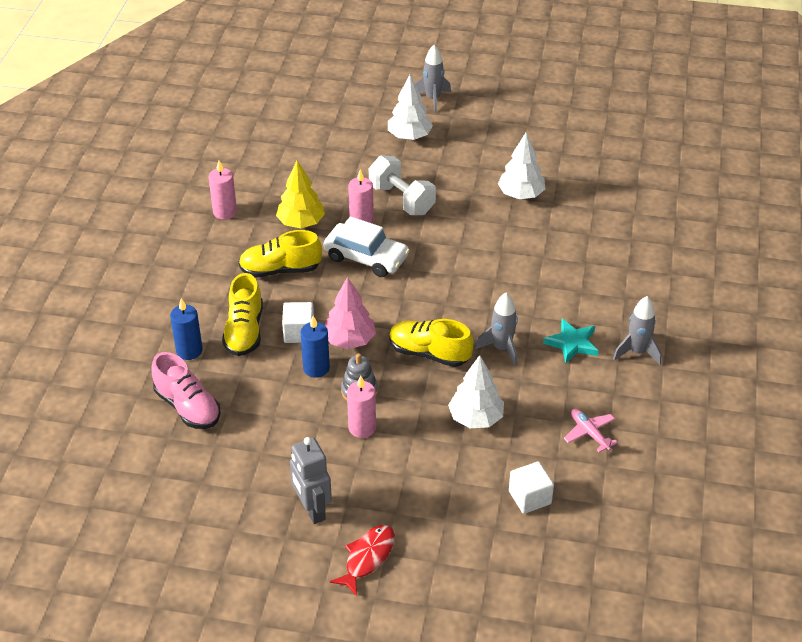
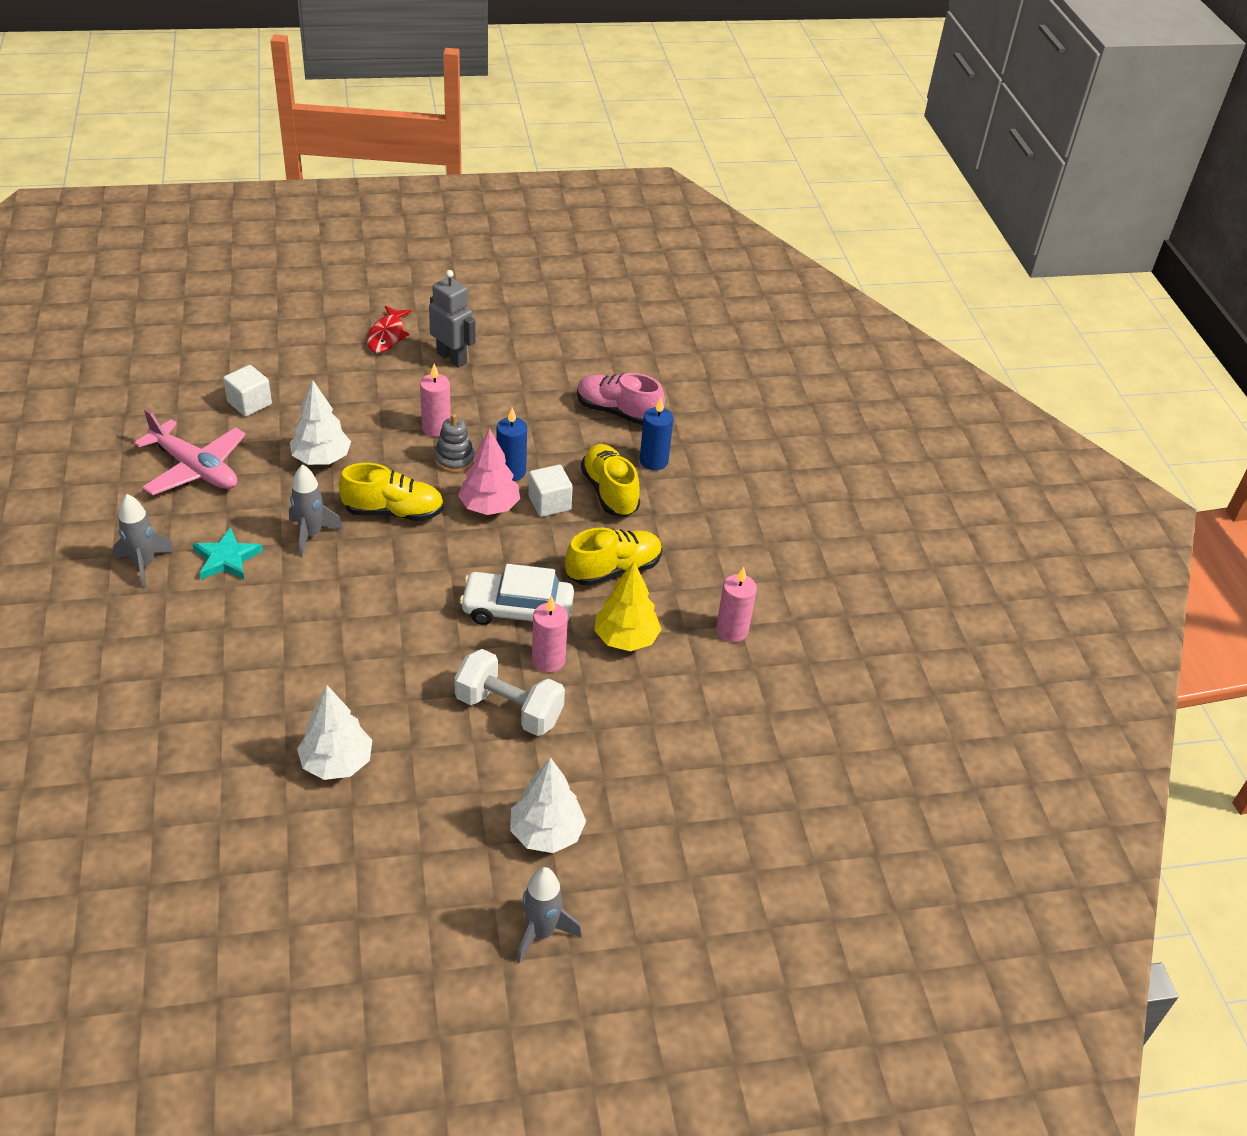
camera: 155 degrees right, 0 degrees up
(589, 433) = (195, 469): pink plane -> pink plane, size x1.88

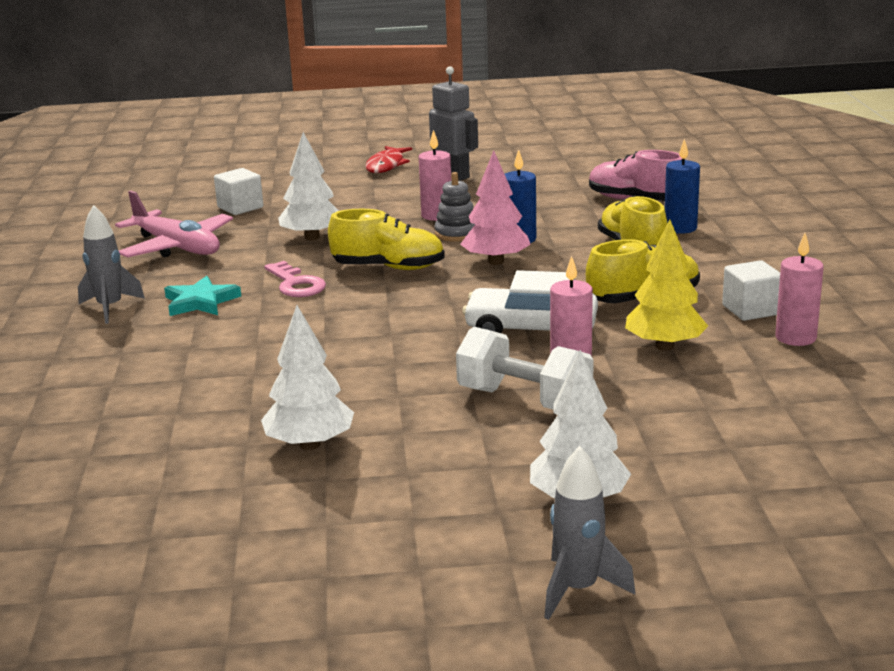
camera: 10 degrees right, 20 degrees down
(311, 534) = (296, 284): grey rocket -> pink key
(549, 503) = (564, 257): white cube -> white cube (751, 310)

